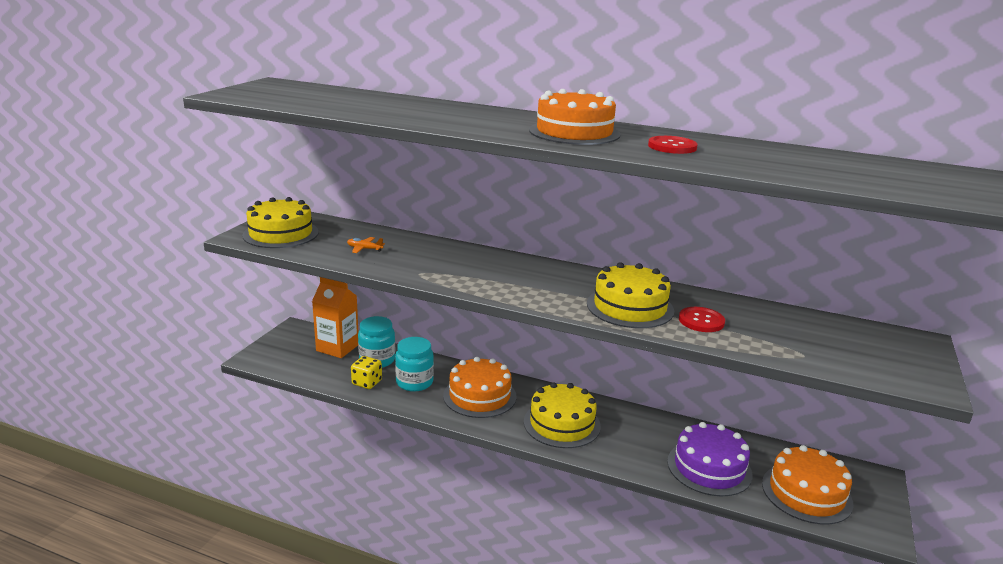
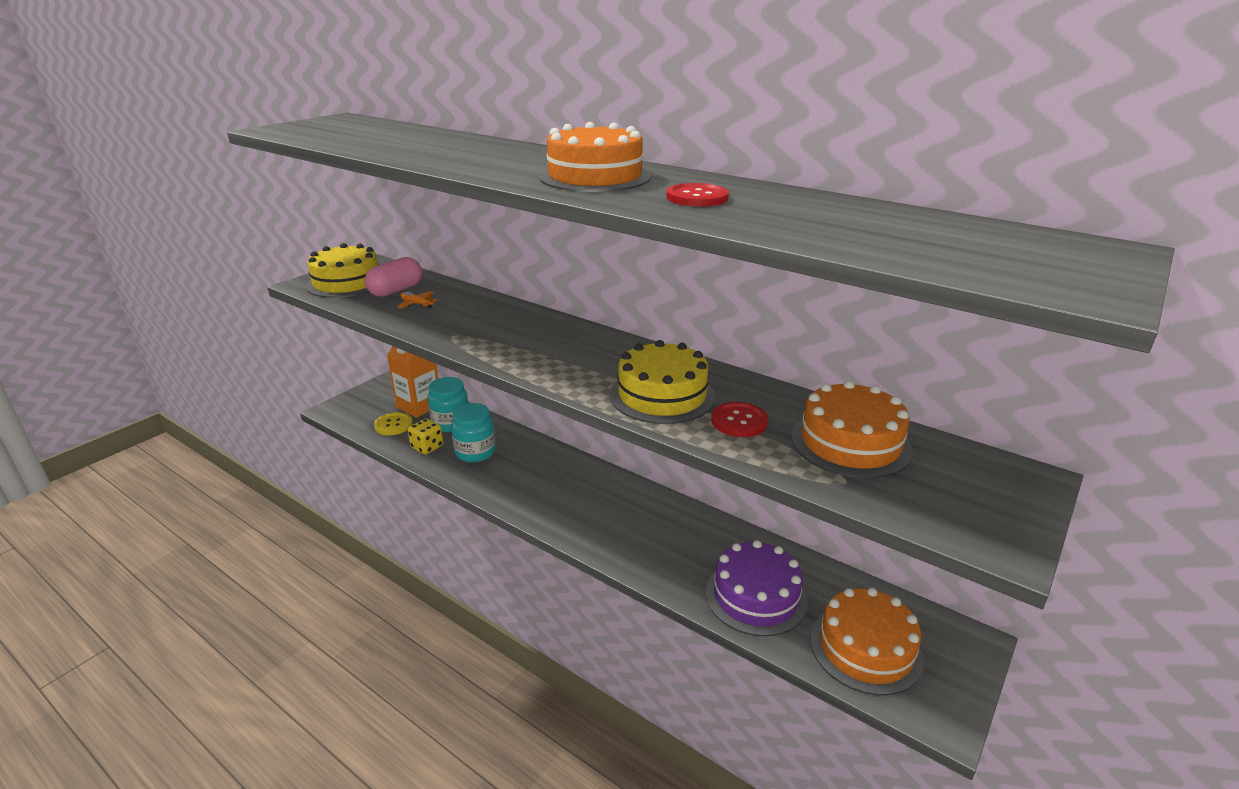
camera: 15 degrees right, 5 degrees up
(322, 367) = (393, 425): none -> yellow button
(334, 238) = (396, 290): none -> pink capsule
(479, 396) = (535, 475): orange cake -> orange cake (850, 443)
(562, 424) = (608, 518): yellow cake -> none

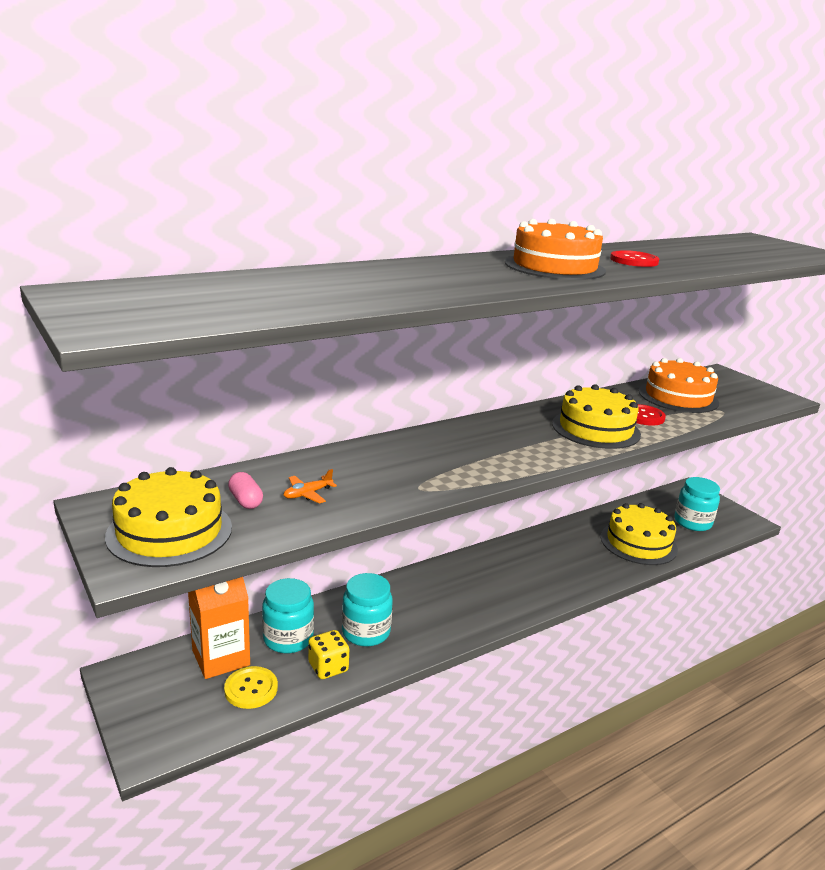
camera: 70 degrees left, 5 degrees down
(396, 290) = (245, 501): pink capsule -> pink capsule, size x0.59
(755, 596) = (638, 543): purple cake -> yellow cake
(865, 648) = (692, 522): orange cake -> turquoise jar

